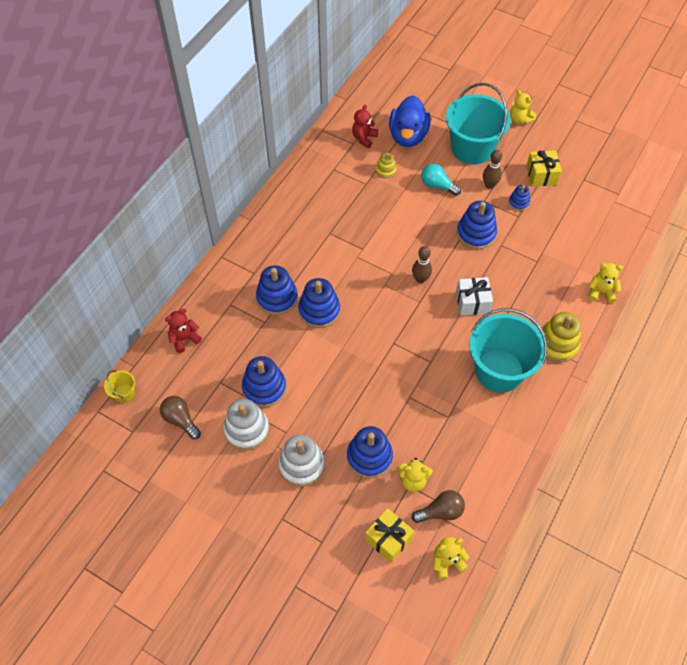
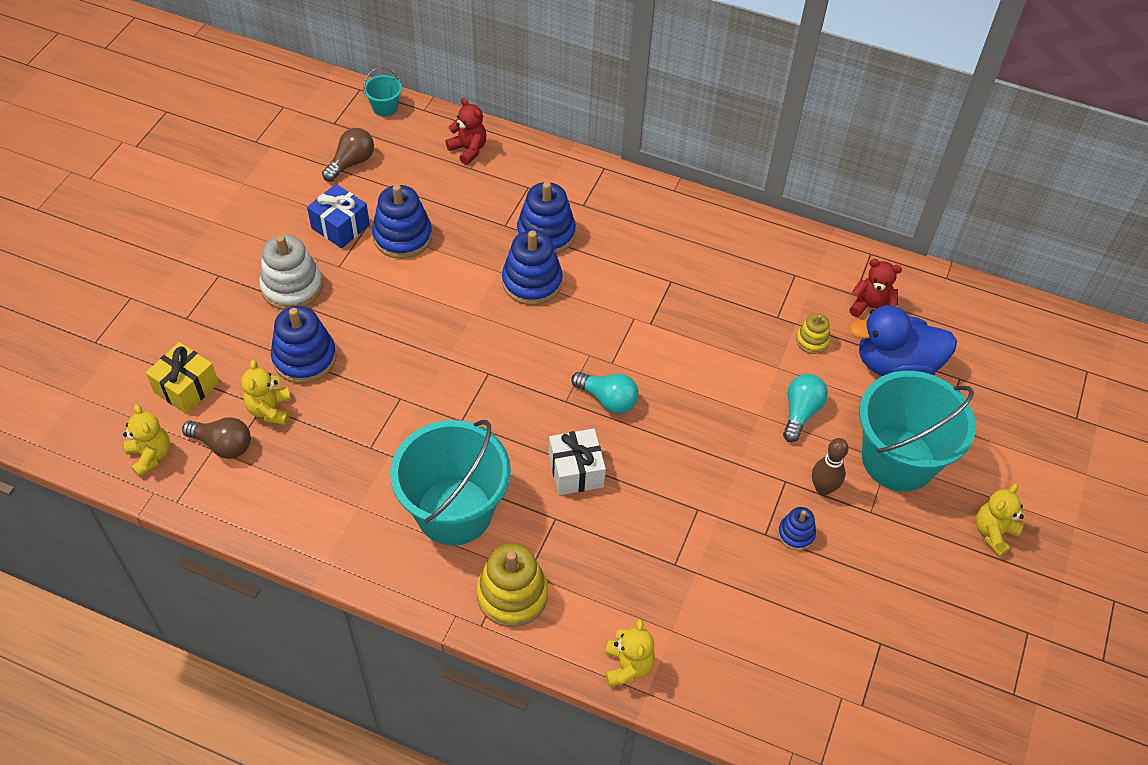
camera: 80 degrees right, 5 degrees down
(124, 393) = (385, 107): yellow bucket -> turquoise bucket
(246, 430) = (340, 226): white stacking toy -> blue gift
(420, 279) = (608, 399): brown bowling pin -> turquoise light bulb
(440, 512) = (223, 445): brown light bulb -> brown light bulb turned 45 degrees counterclockwise
(476, 233) = (713, 471): blue stacking toy -> none
(541, 175) = (869, 570): yellow gift -> none

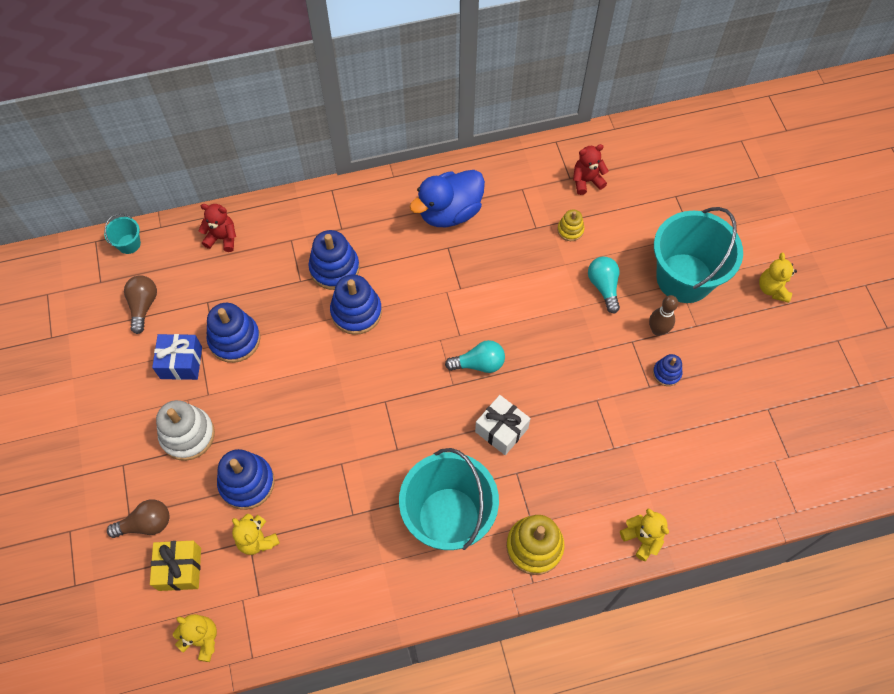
camera: 35 degrees left, 10 degrees up
(223, 445) = (247, 591): brown light bulb -> brown light bulb (146, 524)
(895, 366) = (633, 213): blue duck -> blue duck (450, 212)

